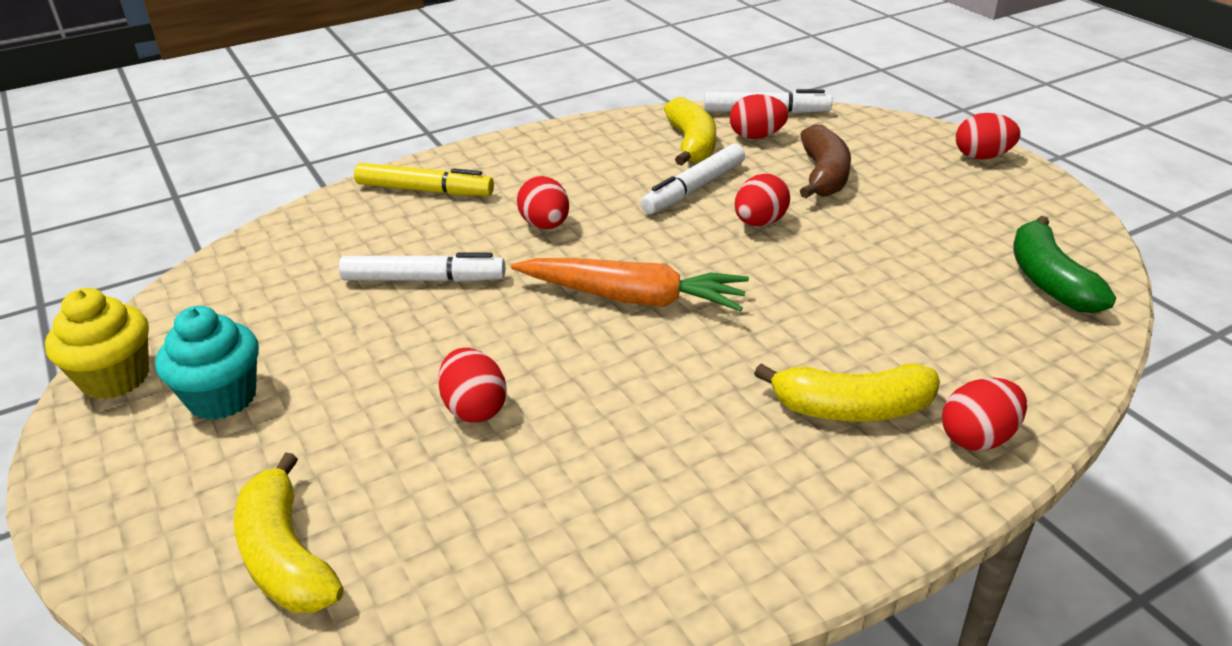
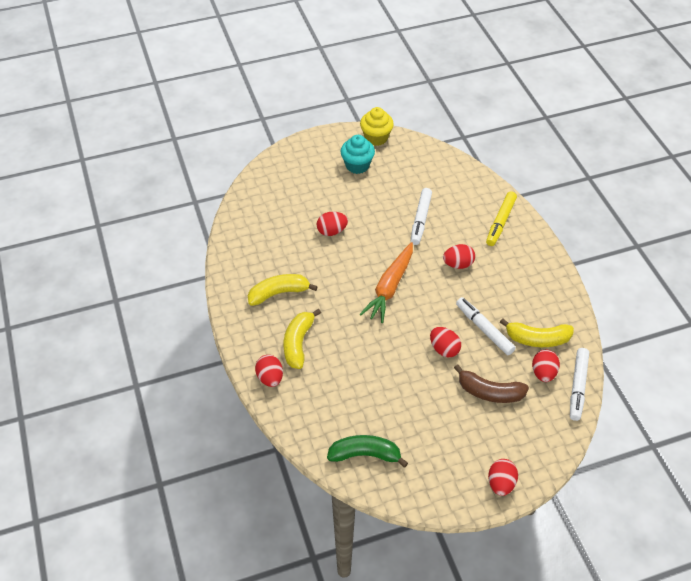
camera: 100 degrees right, 15 degrees up
(285, 556) = (277, 185): yellow banana -> yellow banana (279, 293)

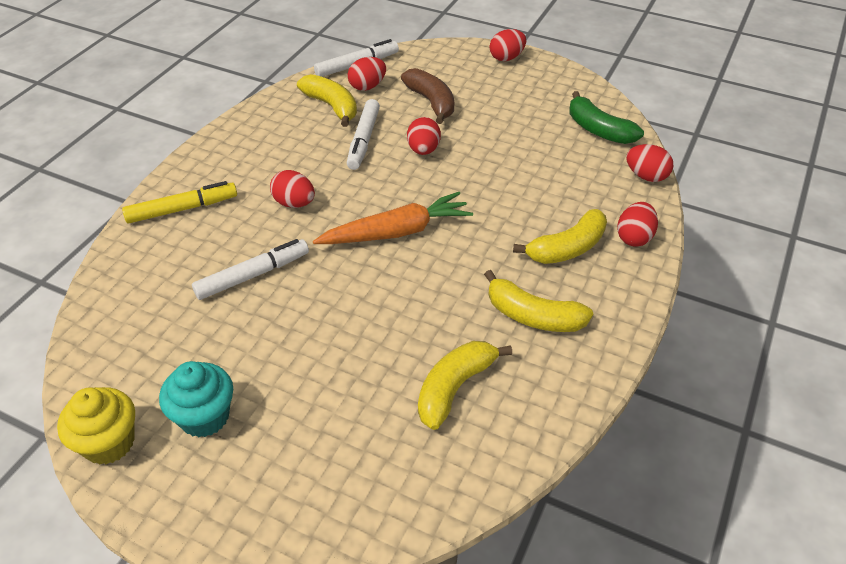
camera: 135 degrees left, 5 degrees down
(279, 239) = (454, 388): none -> yellow banana
(332, 231) = (373, 344): red egg -> red egg (646, 176)

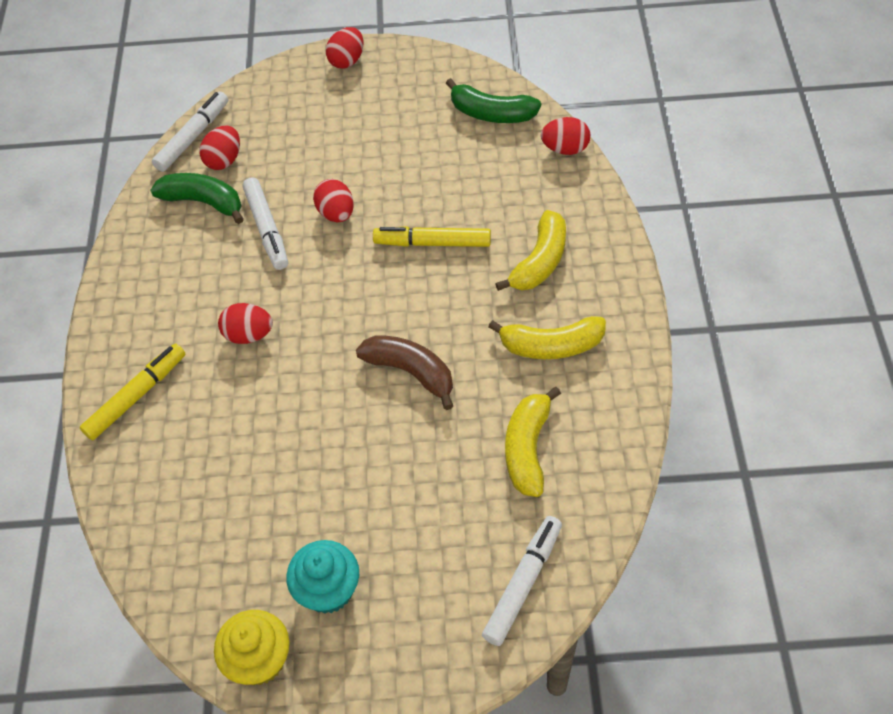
camera: 25 degrees left, 10 degrees up
(252, 275) = (266, 432): white marker -> white marker (522, 584)
(332, 106) = (204, 202): yellow banana -> green banana
(396, 232) = (372, 319): orange carrot -> none
(431, 102) = (306, 151): brown banana -> brown banana (411, 372)
(485, 199) = (433, 243): none -> yellow marker
(634, 237) = (591, 222): red egg -> none

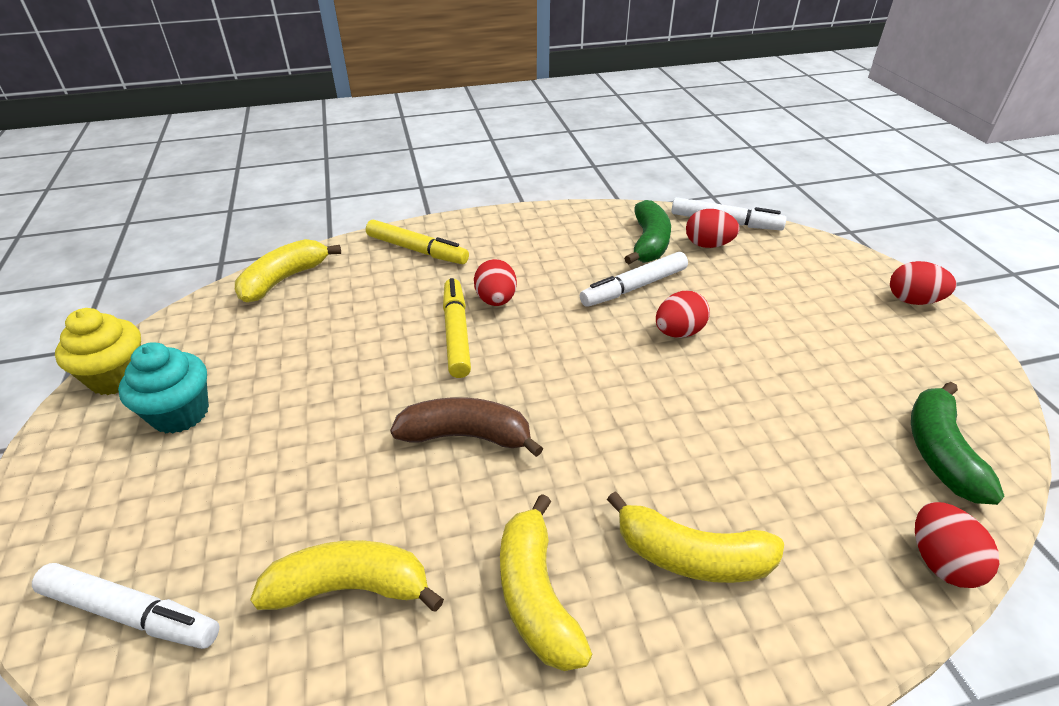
camera: 75 degrees right, 15 degrees down
(143, 523) = (284, 279): none -> yellow banana
(411, 372) = (467, 435): brown banana -> brown banana turned 105 degrees counterclockwise
(433, 243) = (673, 425): yellow marker -> yellow marker (456, 334)

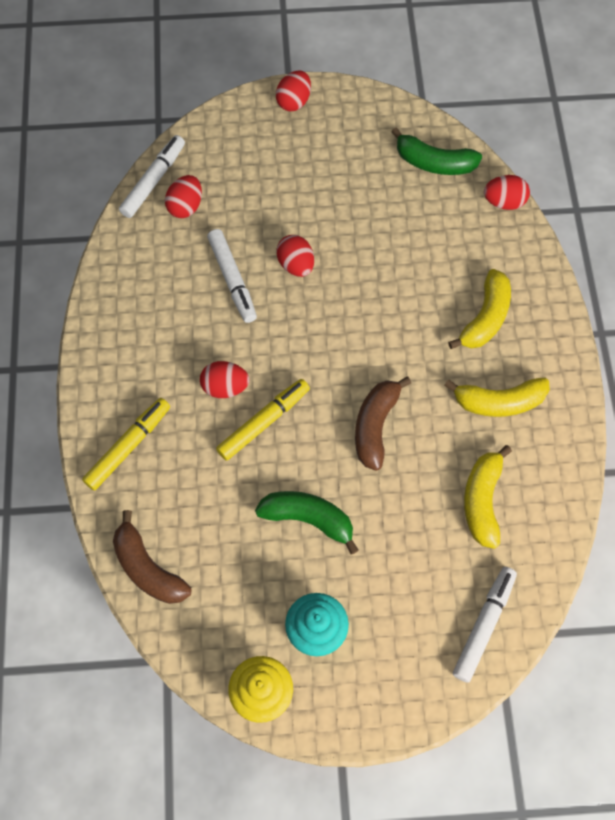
camera: 80 degrees left, 25 degrees up
(284, 279) = (147, 568): yellow banana -> brown banana
(456, 334) = (263, 423): yellow marker -> yellow marker turned 135 degrees clockwise
(649, 243) = (170, 250): green banana -> green banana (308, 519)

